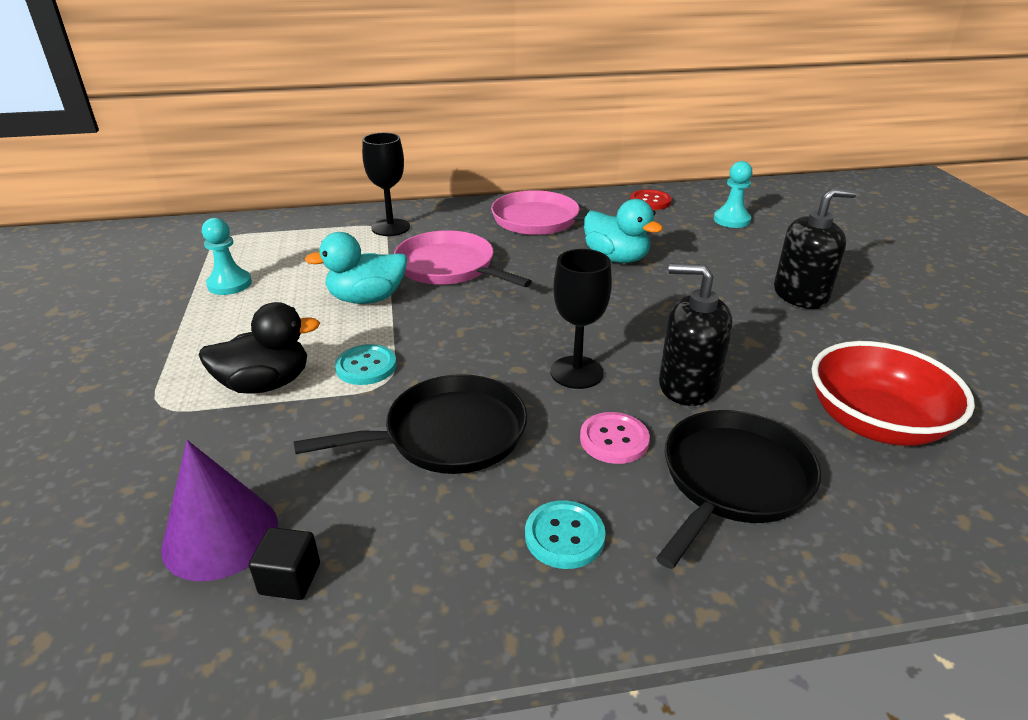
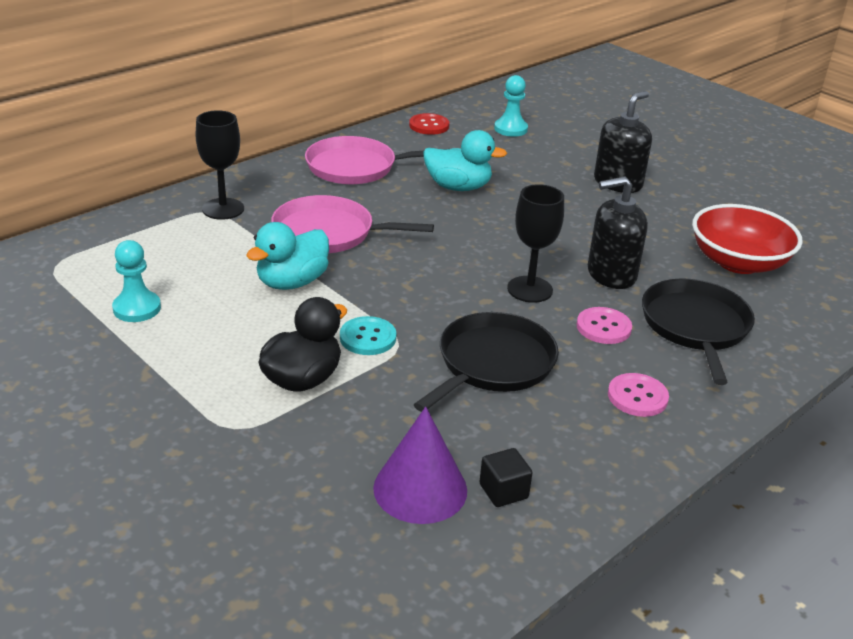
camera: 35 degrees left, 0 degrees up
(564, 536) = (637, 397): turquoise button -> pink button

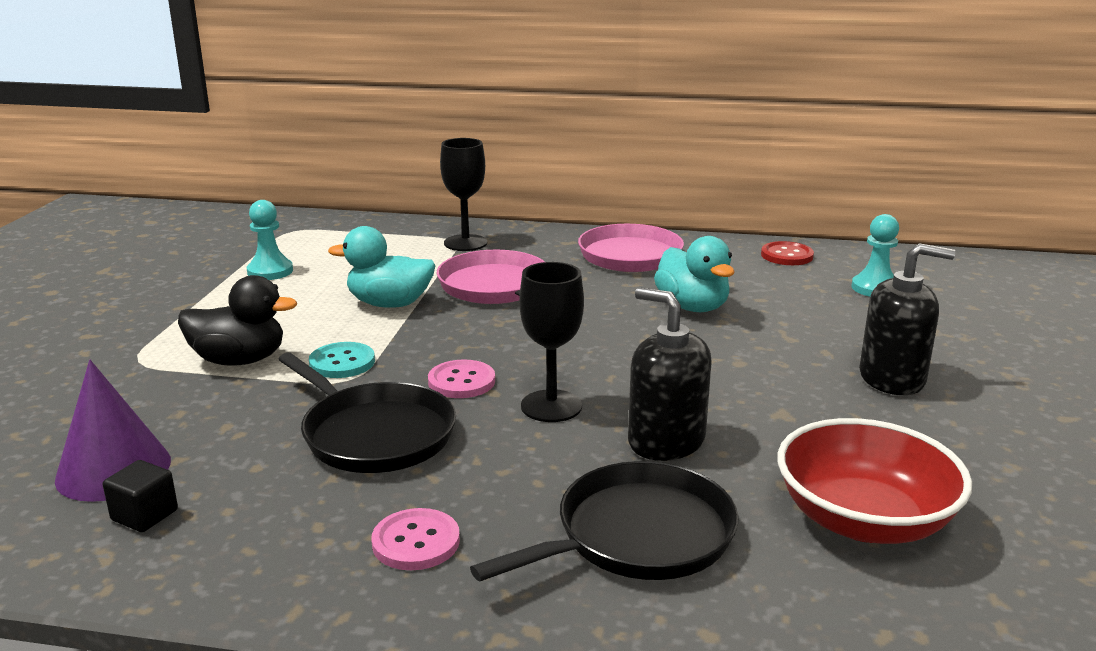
camera: 55 degrees right, 10 degrees down
(492, 364) = (374, 434): black pan -> black pan turned 45 degrees clockwise
(603, 327) = (538, 473): pink button -> pink button (461, 381)

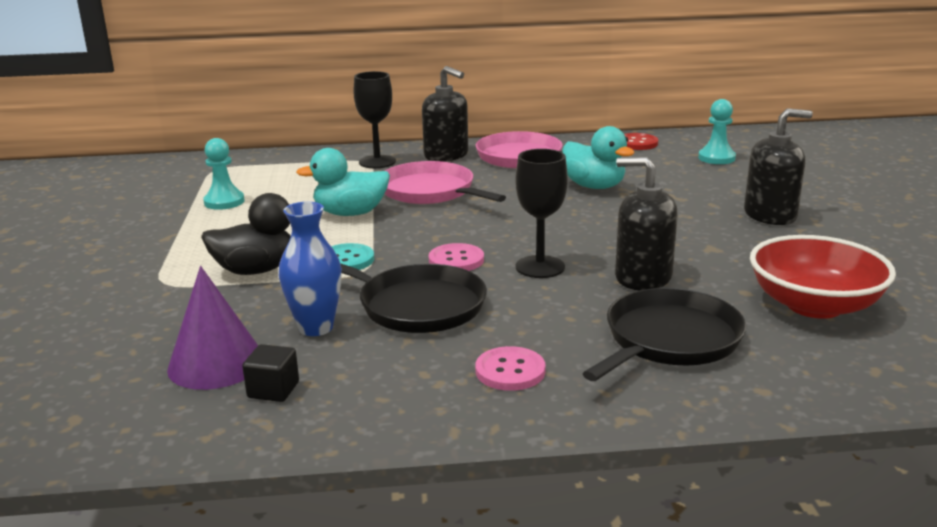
camera: 15 degrees left, 0 degrees up
(247, 443) = (316, 327): none -> blue vase
(548, 244) = (446, 155): none -> black soap dispenser

